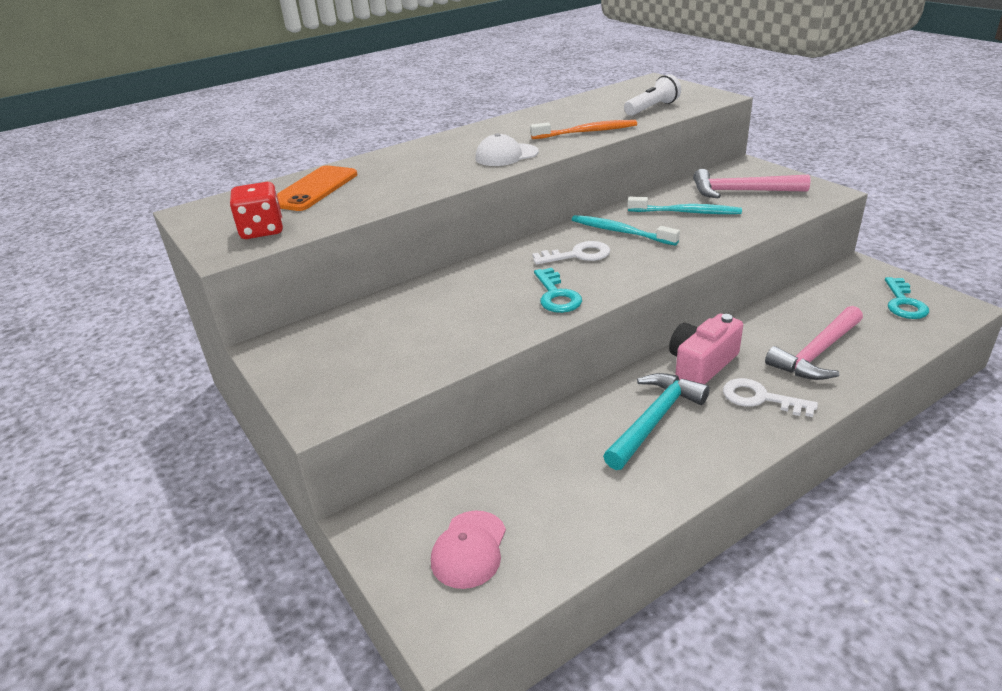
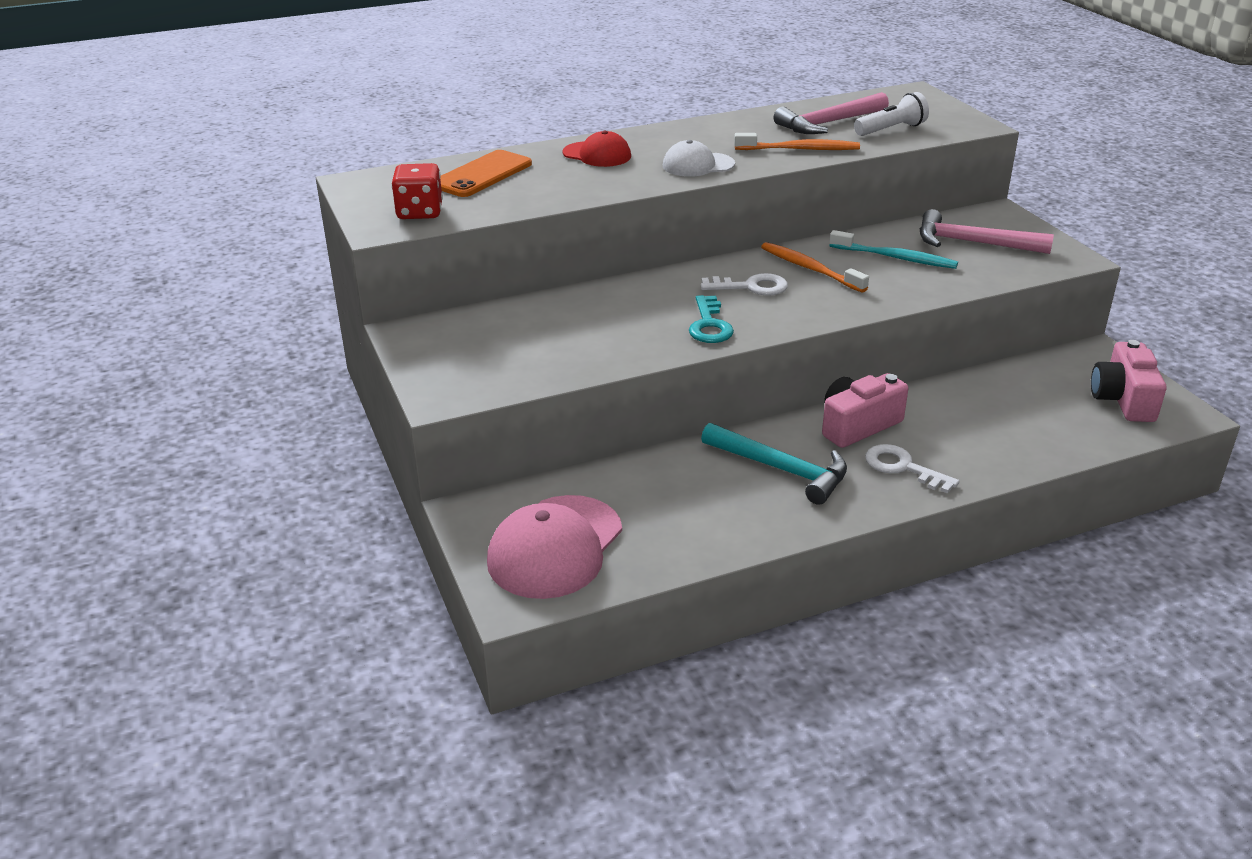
camera: 10 degrees right, 0 degrees up
(414, 159) = (597, 155): none -> red cap
(469, 549) = (555, 547): pink cap -> pink cap, size x1.71
(620, 232) = (810, 269): turquoise toothbrush -> orange toothbrush
(654, 420) = (781, 469): turquoise hammer -> turquoise hammer turned 75 degrees clockwise
(817, 353) = (991, 434): pink hammer -> pink hammer (829, 123)
(904, 303) = (1123, 399): turquoise key -> pink camera

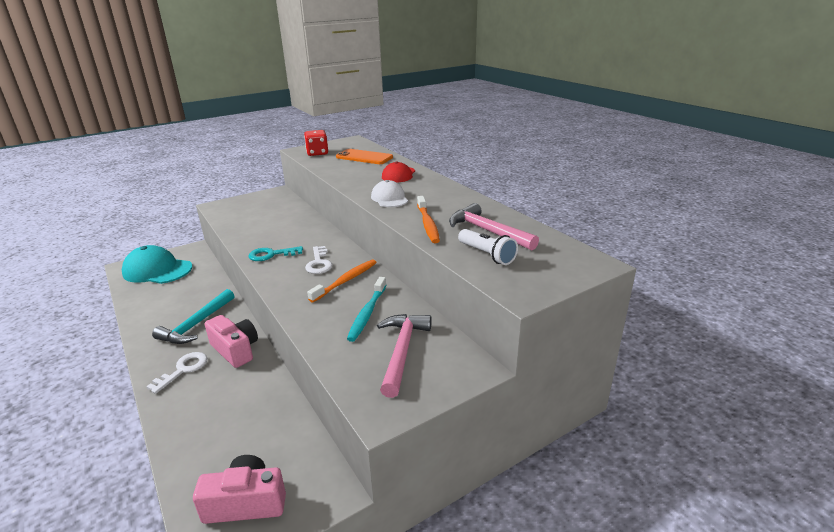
camera: 80 degrees right, 5 degrees down
(555, 547) = (157, 270): pink cap -> turquoise cap

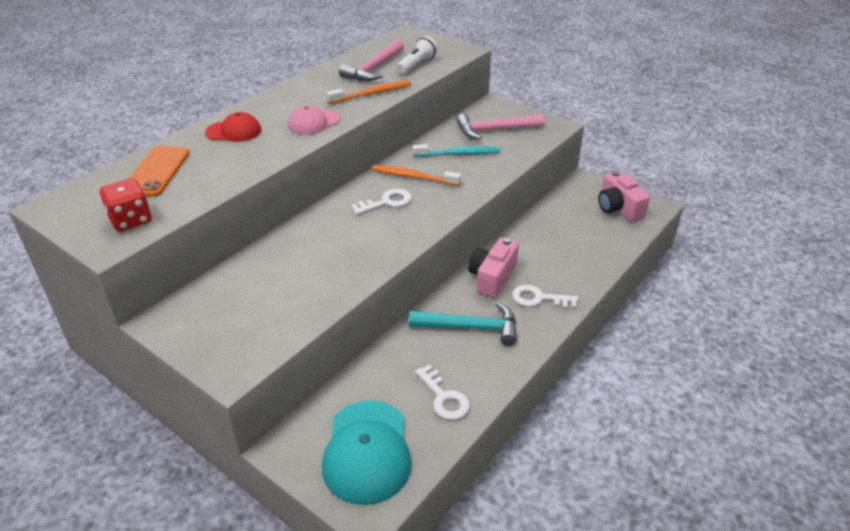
camera: 110 degrees left, 10 degrees up
(155, 300) = (444, 398): none -> white key
(271, 255) = (382, 241): turquoise key -> none
(389, 198) = (314, 123): white cap -> pink cap

